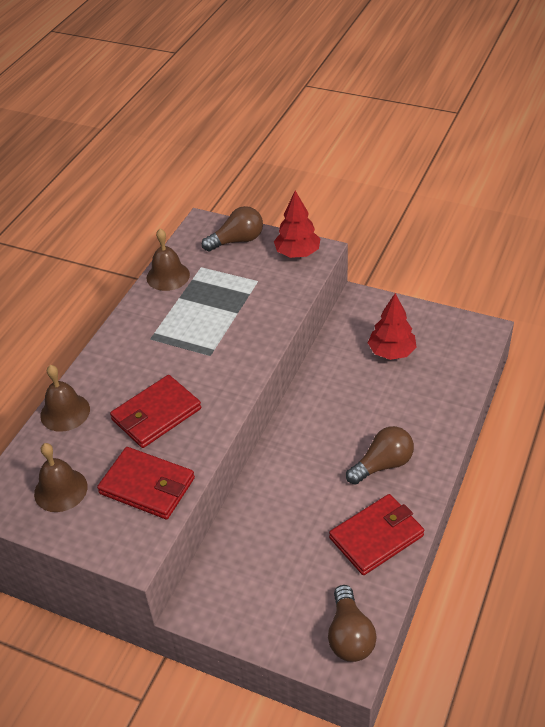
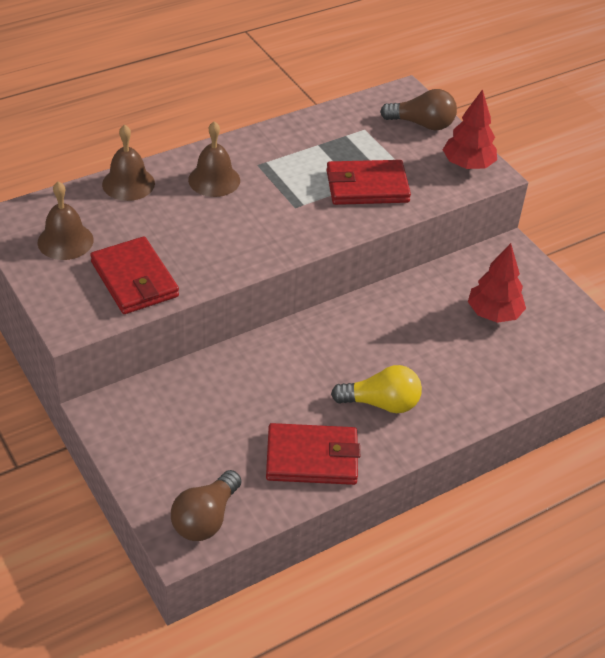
camera: 30 degrees right, 0 degrees up
(156, 414) = (199, 228): red wallet -> red wallet (367, 186)
(168, 276) = (326, 121): brown bell -> brown bell (214, 180)
(383, 464) = (381, 403): brown light bulb -> yellow light bulb

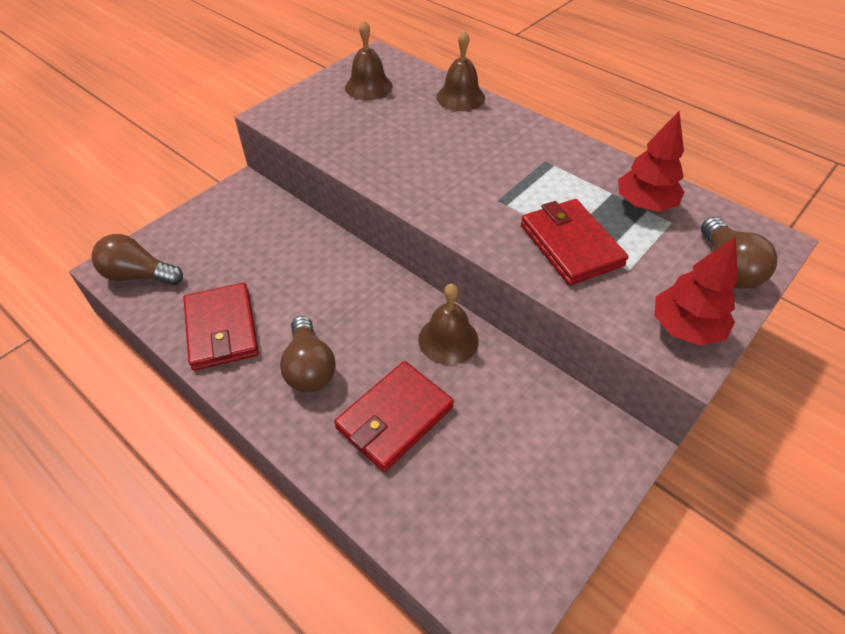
camera: 75 degrees right, 5 degrees up
(134, 279) = (339, 130): red wallet -> red wallet (394, 418)
(214, 180) = (501, 140): brown bell -> brown bell (448, 339)
(381, 403) = (309, 367): yellow light bulb -> brown light bulb
(493, 313) = (497, 448): red tree -> red tree (644, 204)

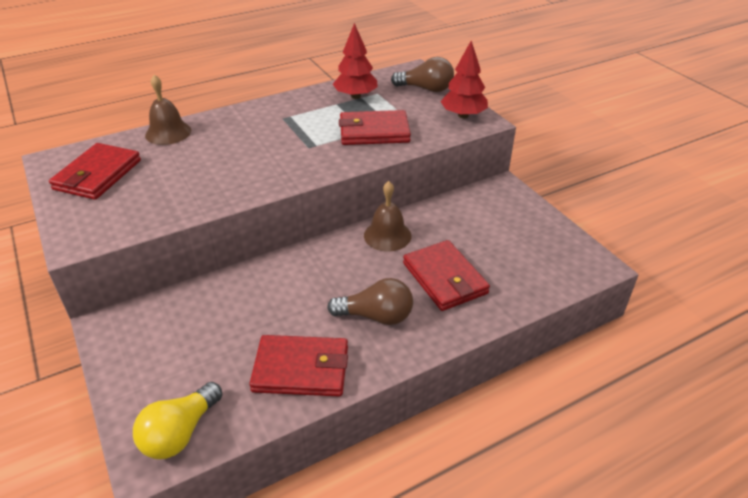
camera: 70 degrees left, 10 degrees down
(139, 275) = (180, 433): brown light bulb -> yellow light bulb
(368, 86) = (97, 175): brown bell -> red wallet

